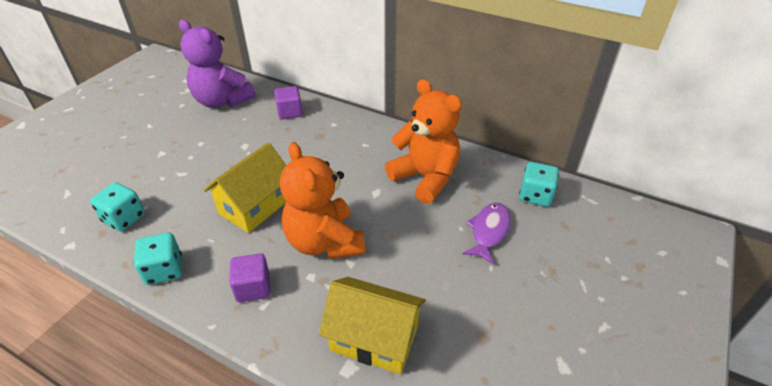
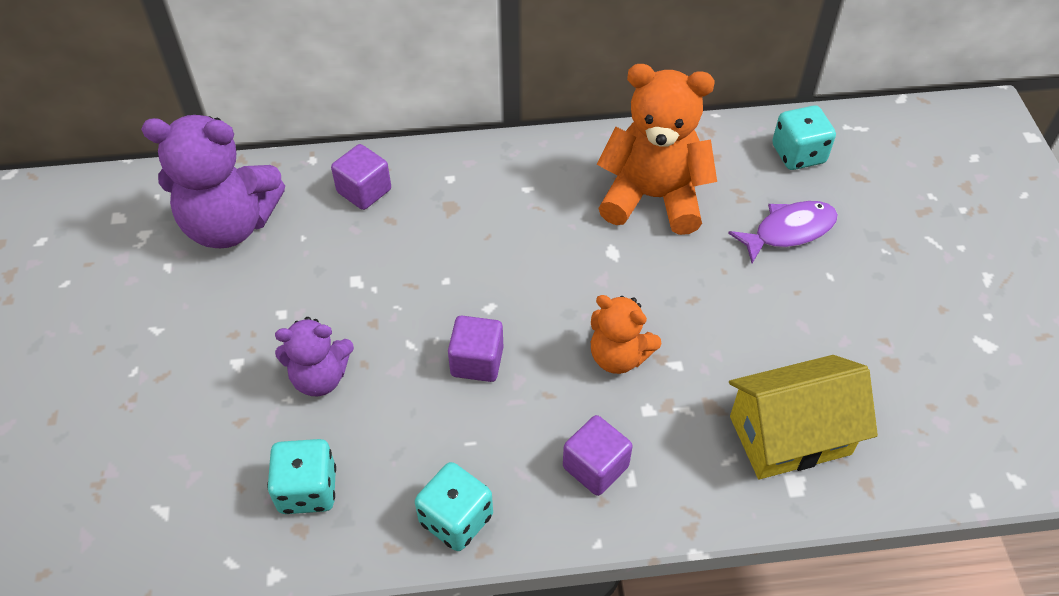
camera: 35 degrees left, 10 degrees up
(184, 176) = (320, 377): none -> purple teddy bear
(255, 206) = (477, 361): yellow house -> purple cube
(324, 242) = (618, 356): orange teddy bear -> orange teddy bear, size x0.58
(488, 231) = (789, 231): purple fish -> purple fish turned 75 degrees clockwise

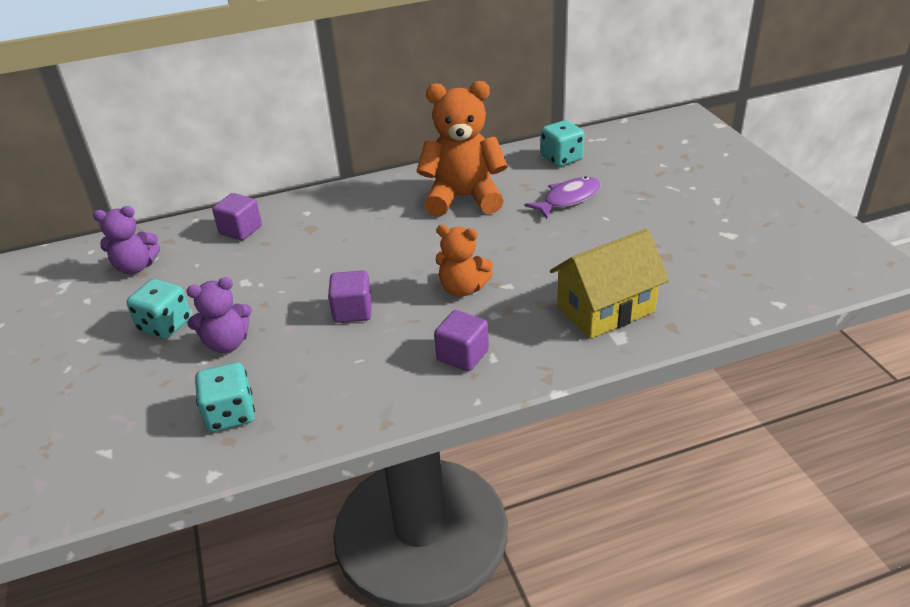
camera: 10 degrees left, 15 degrees down
(230, 225) = (136, 267): purple teddy bear -> purple teddy bear, size x0.58
(456, 519) = (359, 408): turquoise dice -> turquoise dice (165, 325)

